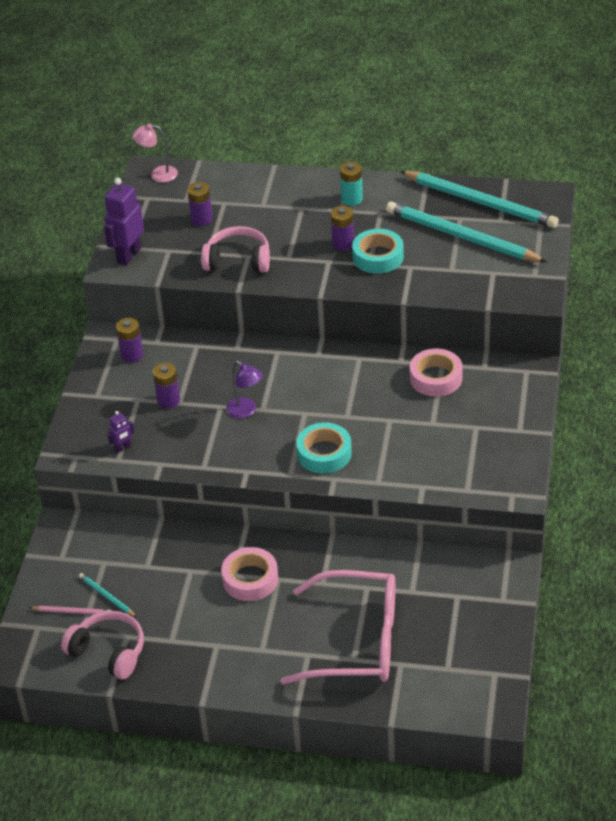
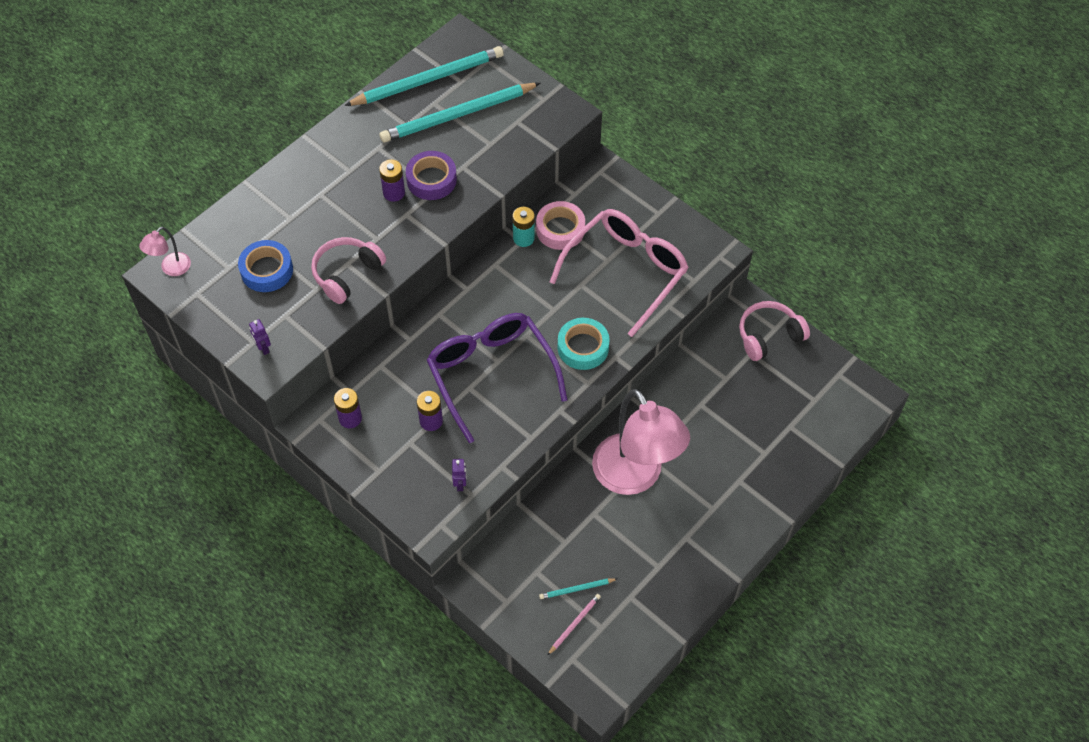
camera: 60 degrees left, 15 degrees up
(108, 651) = (638, 618): pink headphones -> pink headphones (769, 336)
(128, 255) = (263, 348): purple robot -> purple robot, size x0.50
(201, 219) = (267, 270): purple battery -> blue tape
(246, 411) = (491, 373): purple lamp -> purple glasses
(250, 579) = (635, 477): pink tape -> pink lamp
(351, 199) = (343, 156): turquoise battery -> turquoise battery (523, 238)
(357, 641) = (749, 441): pink glasses -> pink glasses (626, 271)
(378, 257) = (431, 180): turquoise tape -> purple tape

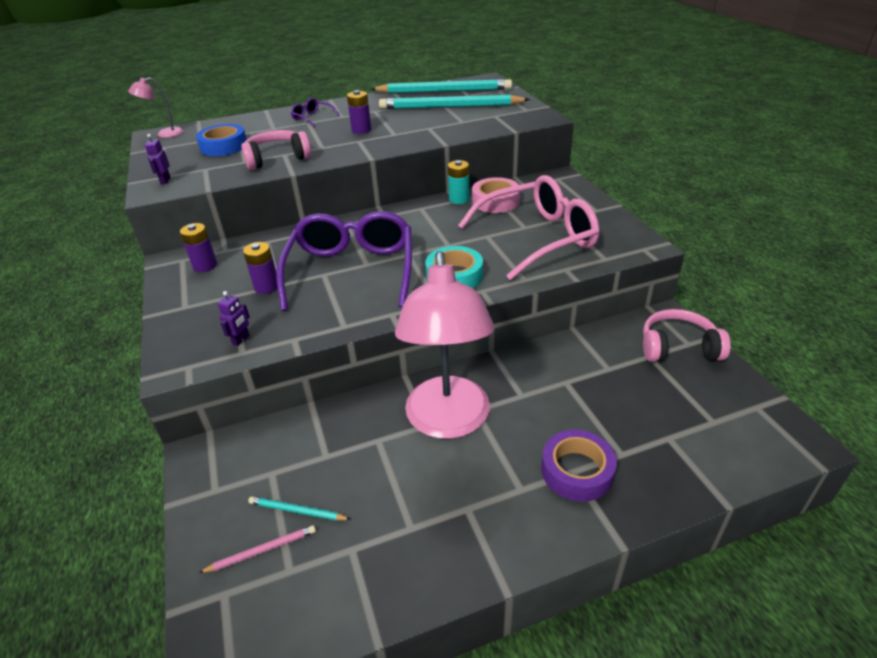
camera: 30 degrees right, 20 degrees down
(318, 183) = (312, 118): none -> purple glasses
(431, 180) = (397, 129): purple tape -> purple tape (577, 471)

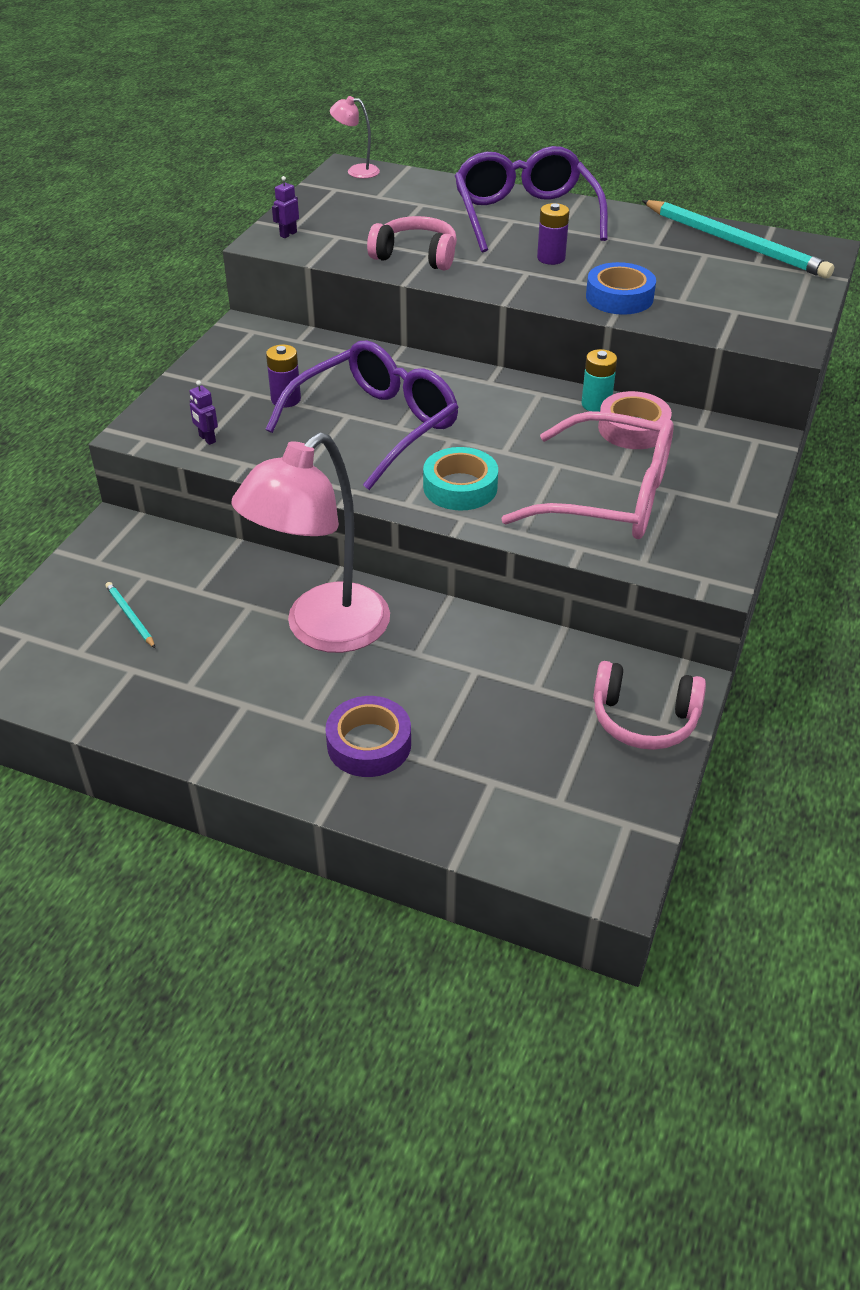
camera: 40 degrees right, 5 degrees up
(205, 266) = (263, 348): purple battery -> none
(224, 146) = (389, 214): blue tape -> blue tape (619, 297)
(241, 340) = (207, 439): purple robot -> purple robot turned 75 degrees clockwise
(262, 550) = (78, 626): pink pencil -> none
(312, 118) = (525, 215): purple glasses -> purple glasses, size x2.47
(450, 107) = (703, 271): turquoise pencil -> none
(678, 347) = (644, 719): pink headphones -> pink headphones turned 150 degrees clockwise

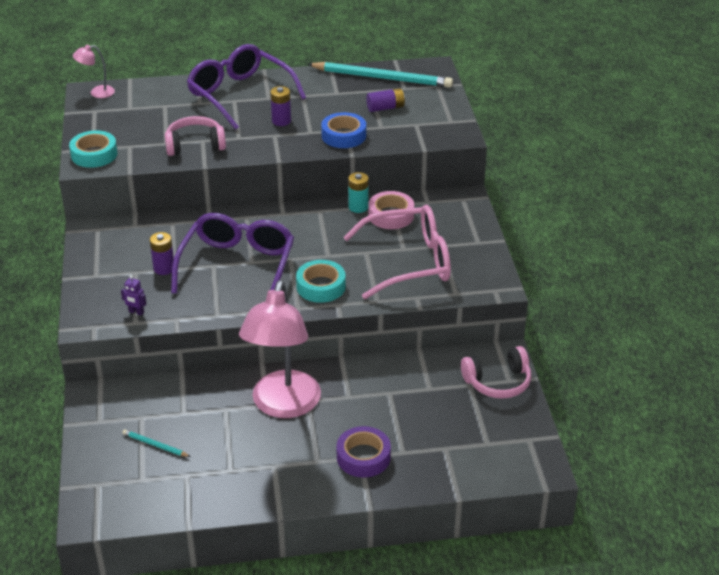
camera: 30 degrees left, 5 degrees down
(288, 234) = (94, 154): purple robot -> turquoise tape
(708, 279) = (385, 108): none -> purple battery

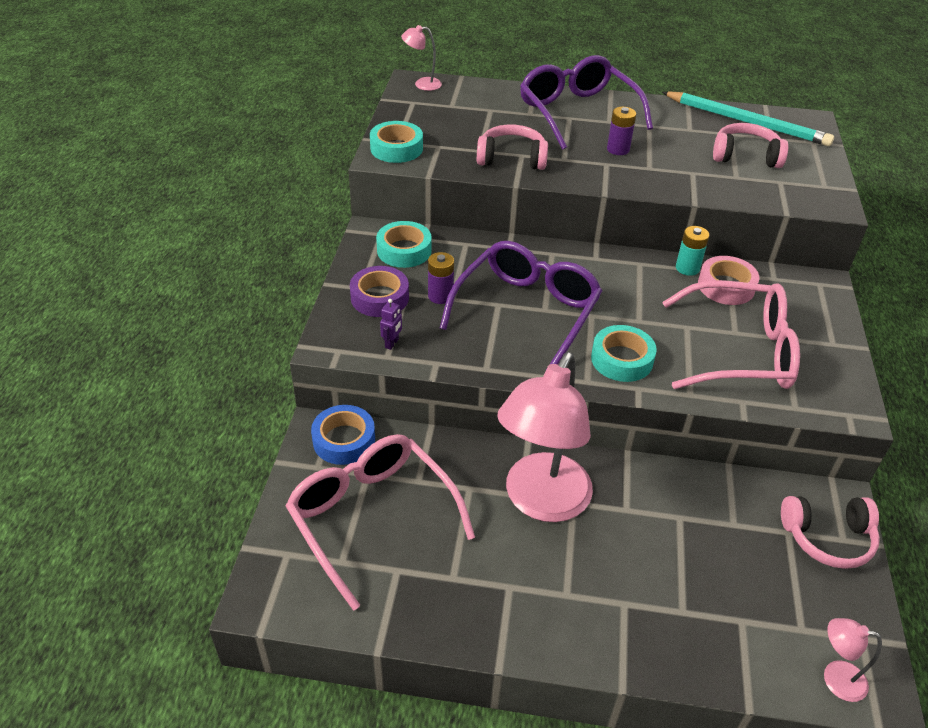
camera: 15 degrees right, 5 degrees up
(122, 238) = (404, 250): none -> turquoise tape
(136, 312) = (392, 343): purple robot -> purple robot turned 105 degrees counterclockwise
(155, 445) = (371, 517): turquoise pencil -> pink glasses
(343, 136) = (689, 179): blue tape -> blue tape (344, 440)
(363, 457) = (628, 605): purple tape -> purple tape (380, 297)
(385, 108) = (745, 156): purple battery -> pink headphones
(513, 467) = (835, 678): none -> pink lamp

